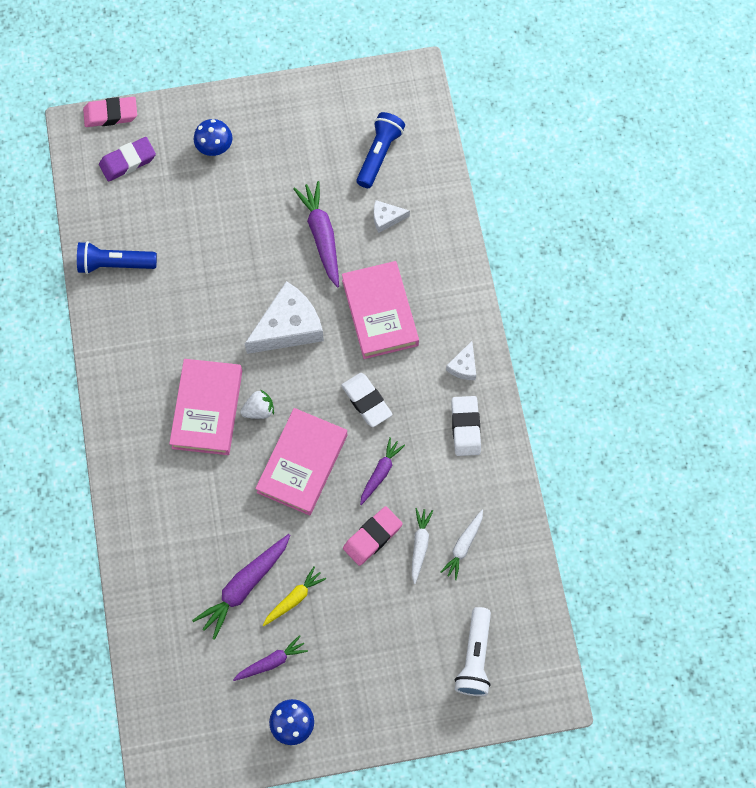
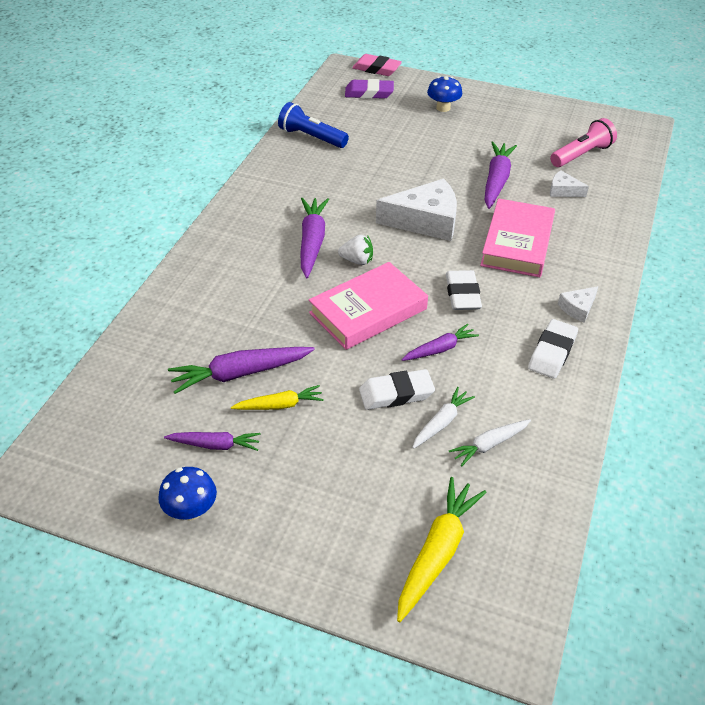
camera: 30 degrees right, 25 degrees down
(207, 409) = (312, 242): pink book -> purple carrot
(372, 537) = (396, 393): pink eraser -> white eraser
(379, 154) = (581, 155): blue flashlight -> pink flashlight
(474, 657) = (437, 552): white flashlight -> yellow carrot

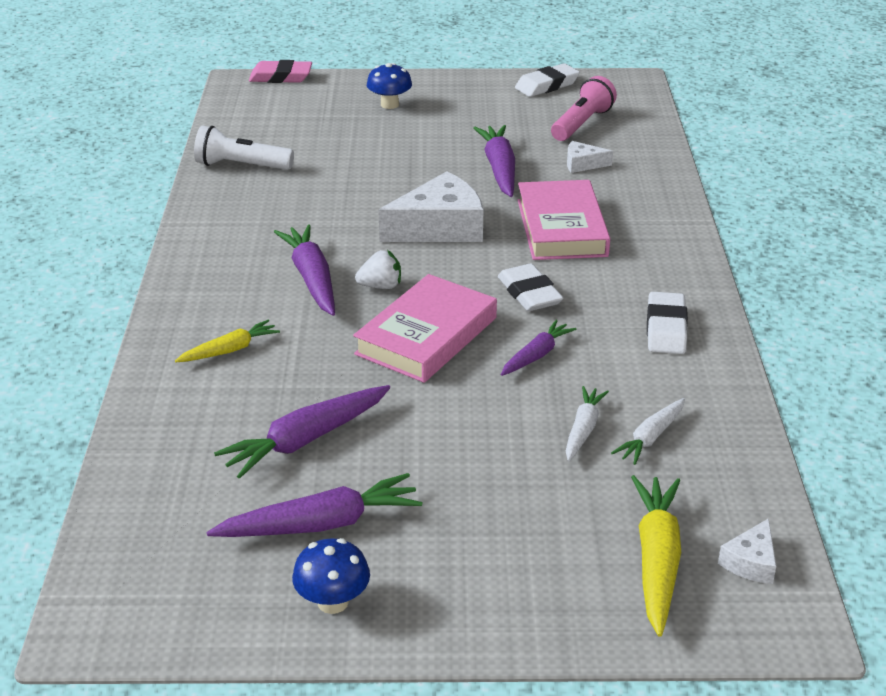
camera: 20 degrees left, 10 degrees down
(215, 445) = (321, 524): purple carrot -> purple carrot, size x1.64
(279, 405) = (377, 461): yellow carrot -> yellow carrot (230, 350)
(311, 137) = (241, 166): blue flashlight -> white flashlight
(369, 93) = (287, 105): purple eraser -> none
(396, 393) = (512, 413): white eraser -> white eraser (547, 85)
(578, 308) = (668, 278): white cheese -> white cheese (751, 562)

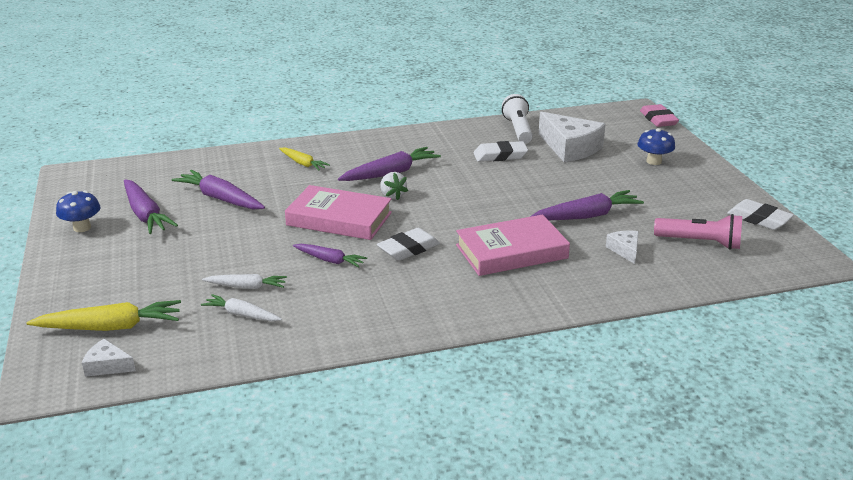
camera: 75 degrees right, 5 degrees down
(439, 227) = (481, 205): white cheese -> white cheese (570, 148)
(666, 328) = (384, 311): white eraser -> white eraser (500, 156)

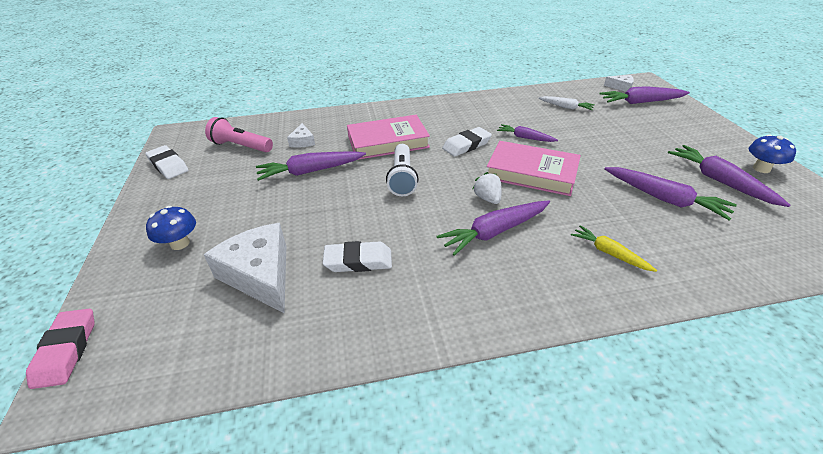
camera: 175 degrees left, 10 degrees up
(111, 327) = (640, 102): yellow carrot -> purple carrot
(247, 287) = (574, 121): white carrot -> none
(518, 130) = (309, 326): white flashlight -> white flashlight (402, 178)

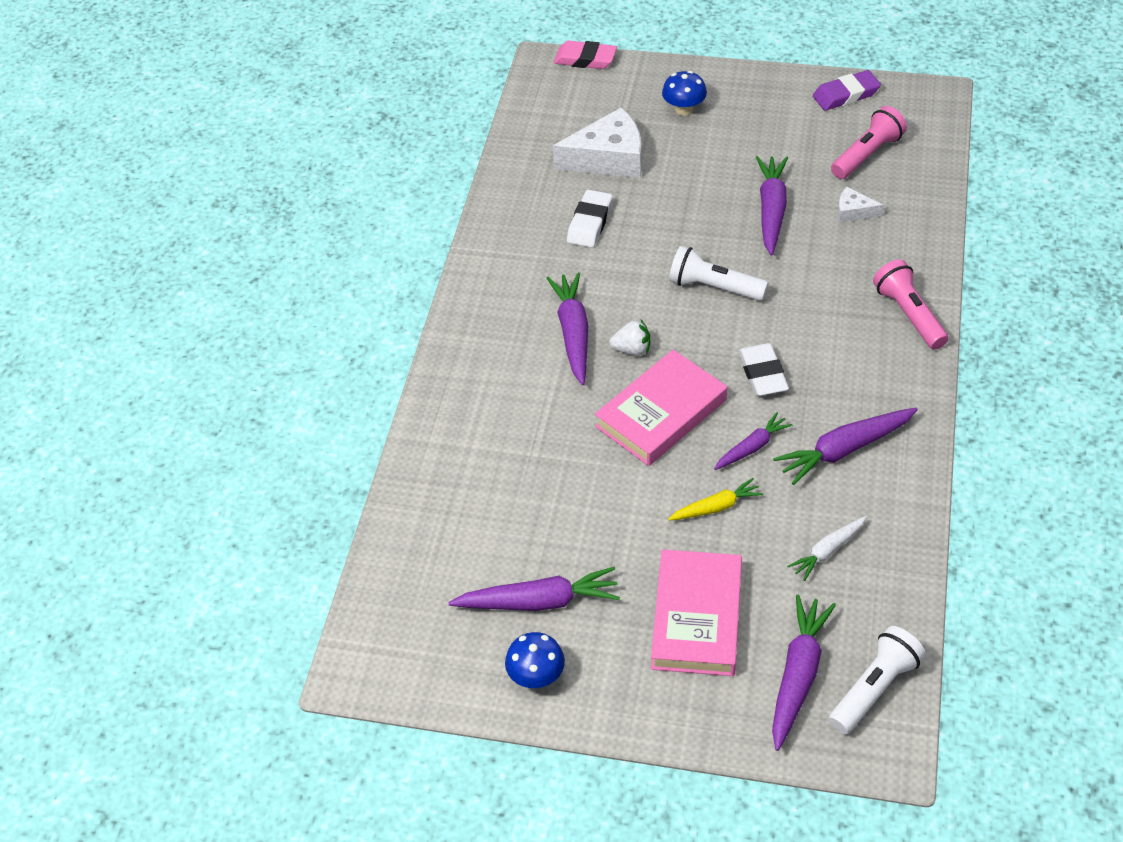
camera: 115 degrees right, 10 degrees up
(168, 165) = (846, 95): white eraser -> purple eraser
(386, 112) = (909, 315): none -> pink flashlight
(388, 142) = (812, 295): pink book -> pink book (697, 617)
(609, 253) = (491, 408): yellow carrot -> yellow carrot (716, 507)
(621, 87) = (874, 688): white cheese -> white flashlight
(664, 199) = (540, 515): purple carrot -> purple carrot (844, 450)

